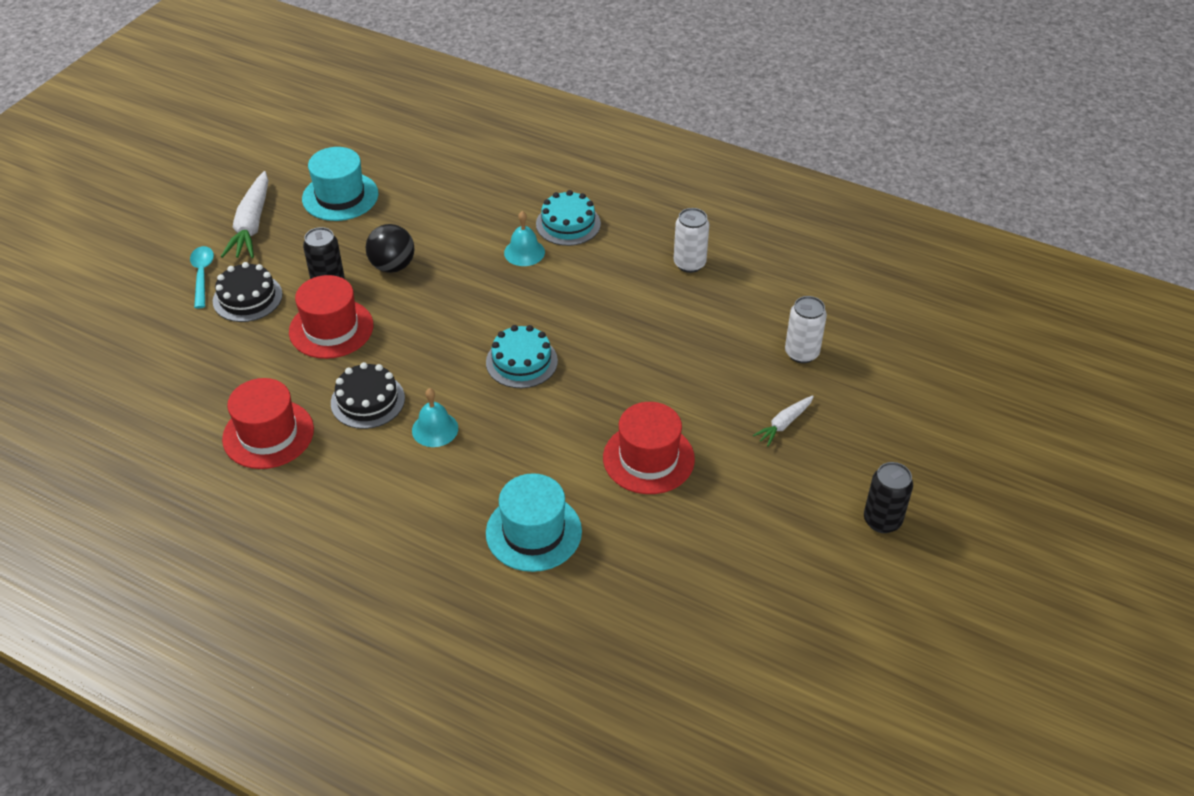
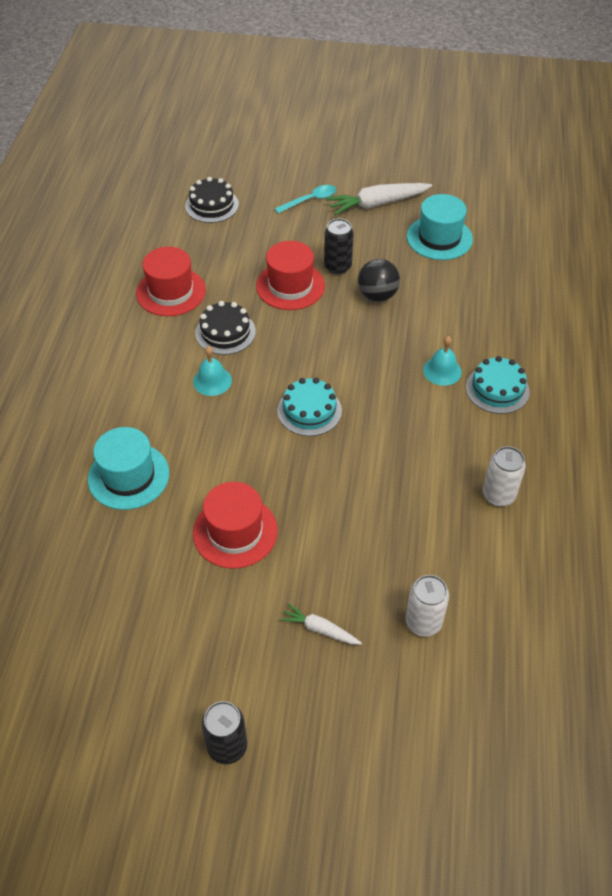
camera: 70 degrees right, 5 degrees up
(247, 298) = (299, 231): black cake -> black cake (212, 205)

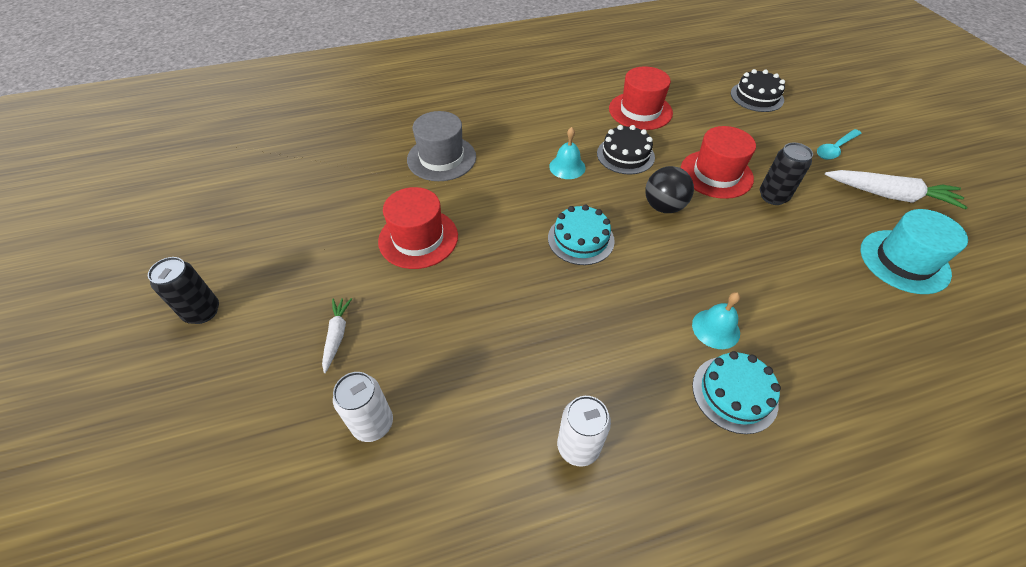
camera: 65 degrees right, 0 degrees up
(128, 476) = (441, 158): turquoise hat -> grey hat
(310, 200) = (835, 149): turquoise spoon -> turquoise spoon turned 105 degrees clockwise
(377, 204) = (890, 195): white carrot -> white carrot turned 150 degrees clockwise
(377, 295) = (767, 238): black ball -> black ball (663, 206)

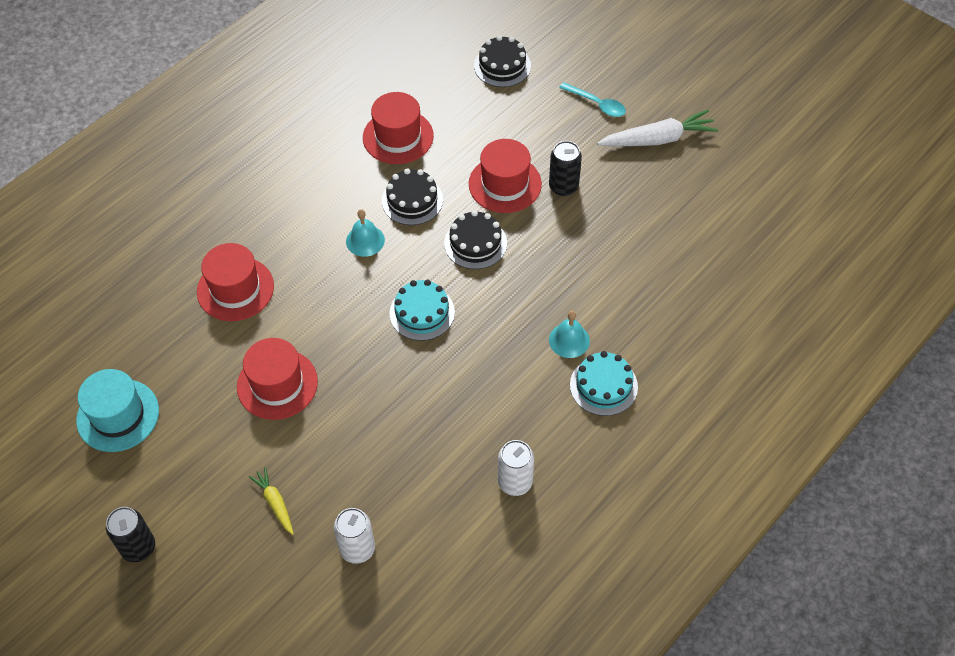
camera: 30 degrees left, 5 degrees up
(337, 335) = (275, 503): white carrot -> yellow carrot
(441, 158) = (235, 289): grey hat -> red hat
(663, 206) = (475, 243): black ball -> black cake
(835, 149) = (597, 104): turquoise spoon -> turquoise spoon turned 75 degrees counterclockwise
(904, 261) = (686, 205): turquoise hat -> turquoise hat (118, 415)

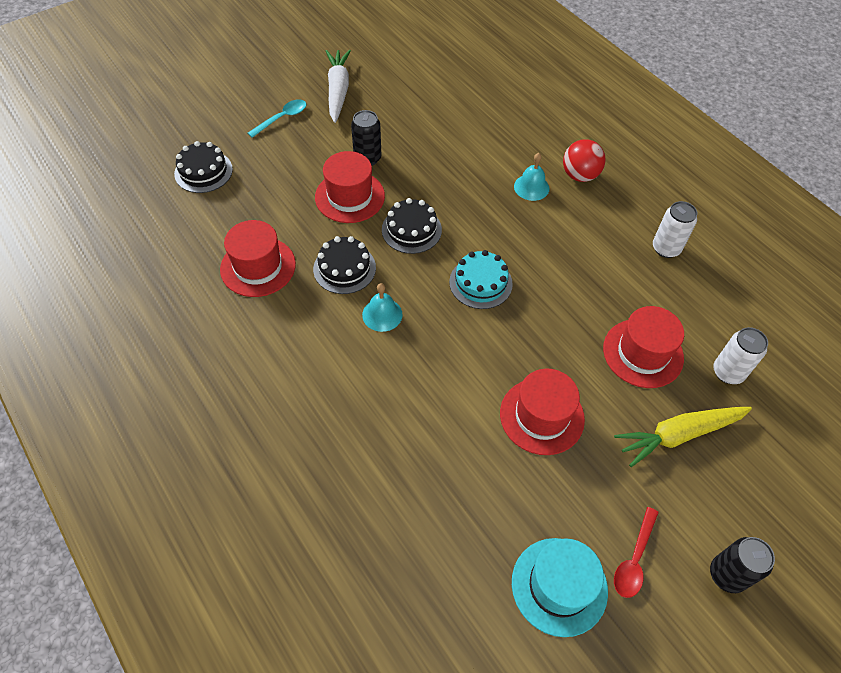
camera: 80 degrees left, 0 degrees up
(146, 471) = (634, 559): none -> red spoon
(235, 289) = (412, 442): red hat -> red hat (643, 353)
(275, 503) = (679, 435): yellow carrot -> yellow carrot, size x1.82
(603, 386) = (579, 175): turquoise cake -> red ball

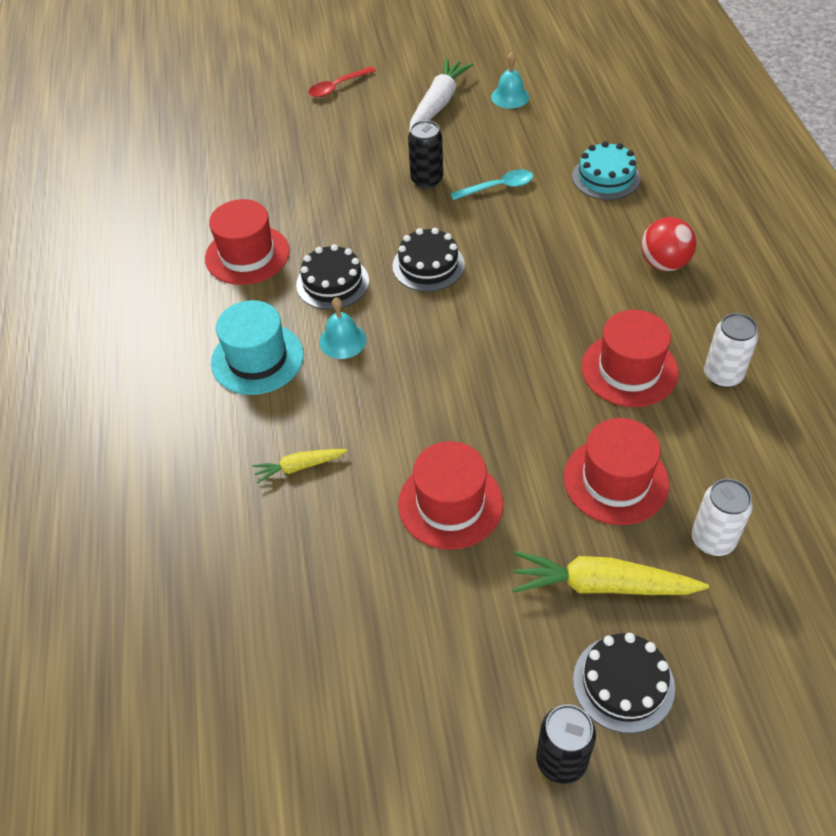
camera: 30 degrees right, 5 degrees down
(203, 171) = (251, 149): black cake -> black cake (623, 683)
(282, 118) = (362, 117): turquoise spoon -> turquoise spoon (498, 187)
(350, 196) = (383, 213): red hat -> red hat (629, 370)
(412, 432) = (299, 467): none -> yellow carrot
(480, 283) = (470, 343): turquoise cake -> turquoise cake (606, 177)
(531, 187) = (595, 260): turquoise bell -> turquoise bell (510, 97)
(559, 586) = (356, 684): turquoise hat -> turquoise hat (257, 359)
(634, 559) = (459, 694): red spoon -> red spoon (337, 87)

